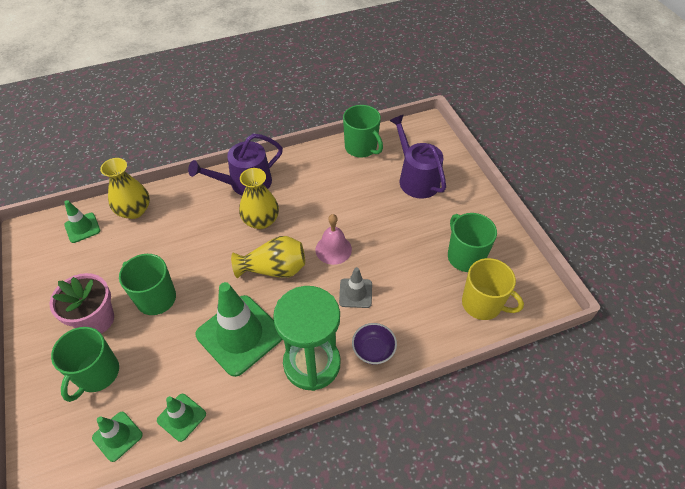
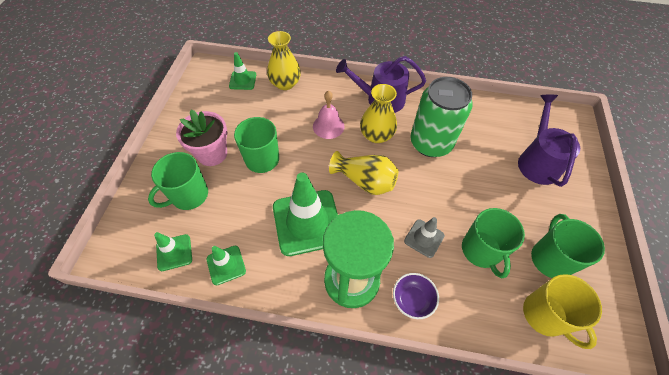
camera: 30 degrees right, 5 degrees up
(316, 204) = (430, 143): none -> green can
(333, 249) = (425, 189): pink bell -> pink bell (328, 126)
(361, 148) = (498, 111): green mug -> green mug (481, 251)

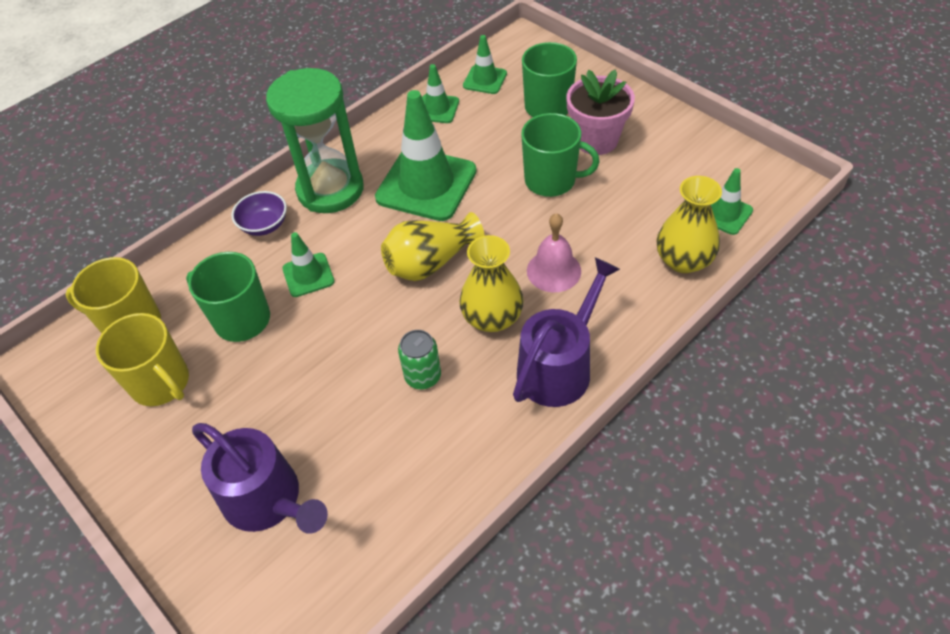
camera: 130 degrees right, 5 degrees down
(424, 238) = (308, 275): grey traffic cone -> green traffic cone
(430, 143) = (423, 376): green can -> green can, size x0.47
(550, 258) = (161, 383): green mug -> yellow mug

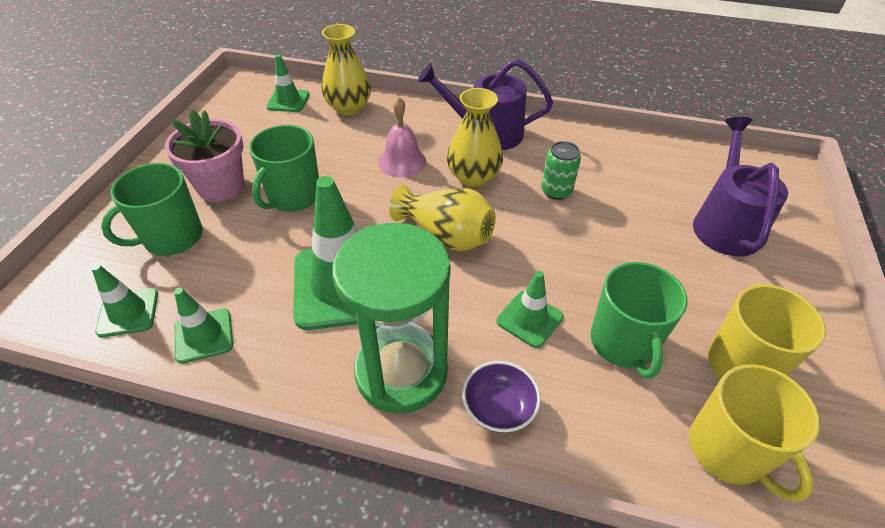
camera: 125 degrees left, 5 degrees down
(551, 180) = (293, 197): green mug -> green mug turned 135 degrees counterclockwise

